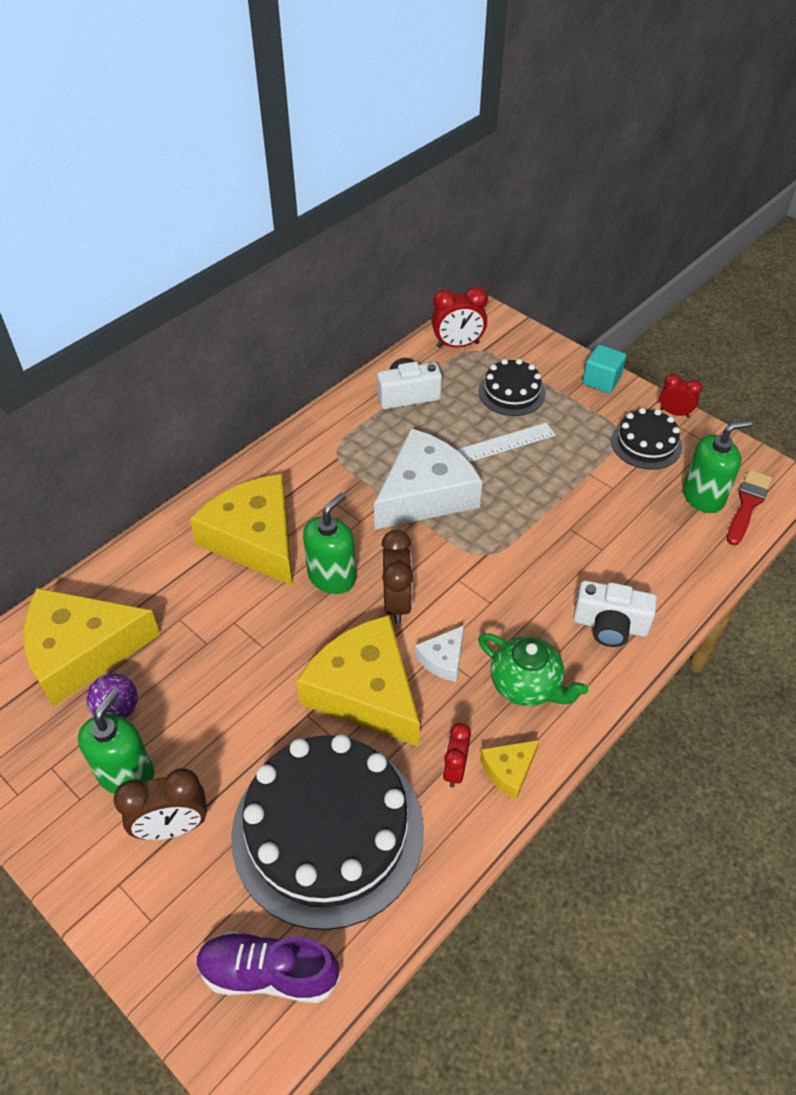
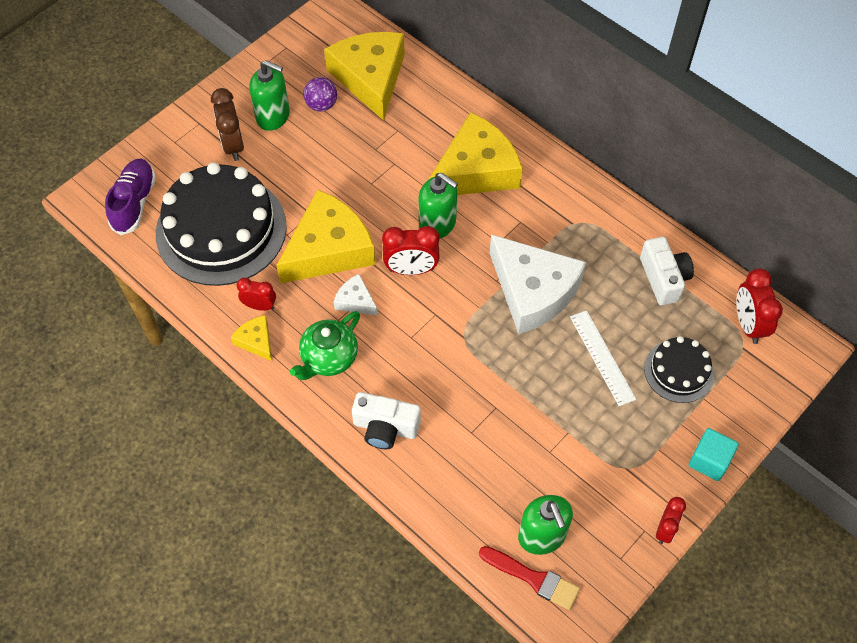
camera: 90 degrees right, 10 degrees up
(397, 602) = (411, 269): brown clock -> red clock
(610, 625) = (385, 428): white camera -> white camera turned 90 degrees counterclockwise
(646, 444) = (614, 492): black cake -> none

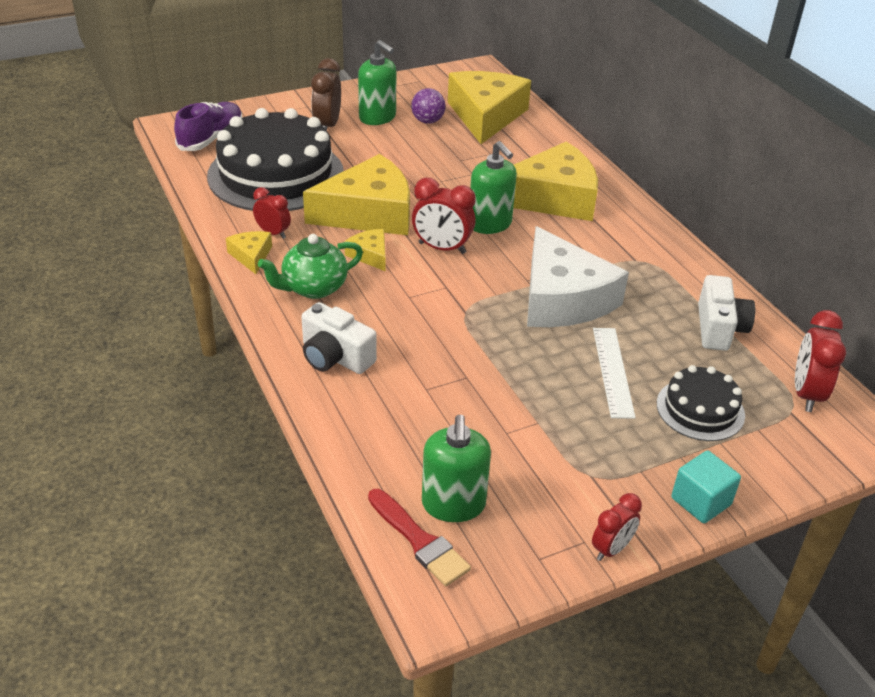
camera: 20 degrees right, 20 degrees down
(355, 301) = (370, 255): white cheese -> yellow cheese

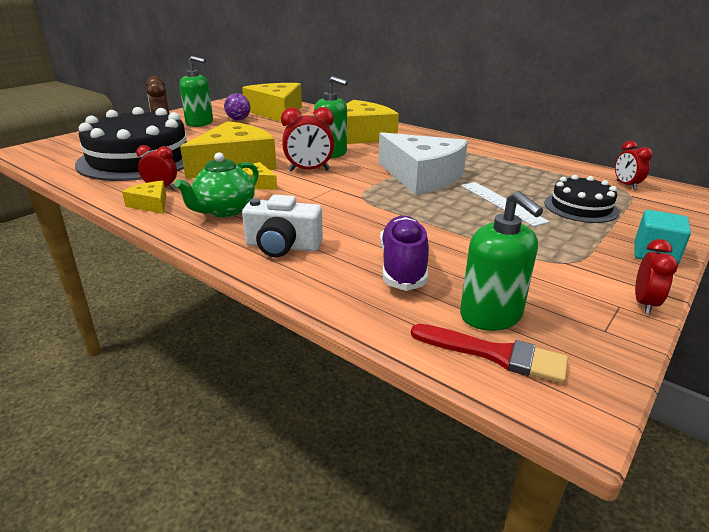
camera: 25 degrees left, 10 degrees down
(211, 139) = (66, 151): purple shoe -> purple shoe (403, 267)
(719, 328) = (535, 169): white camera -> none
(806, 394) = (626, 185): red clock -> red clock, size x0.64

